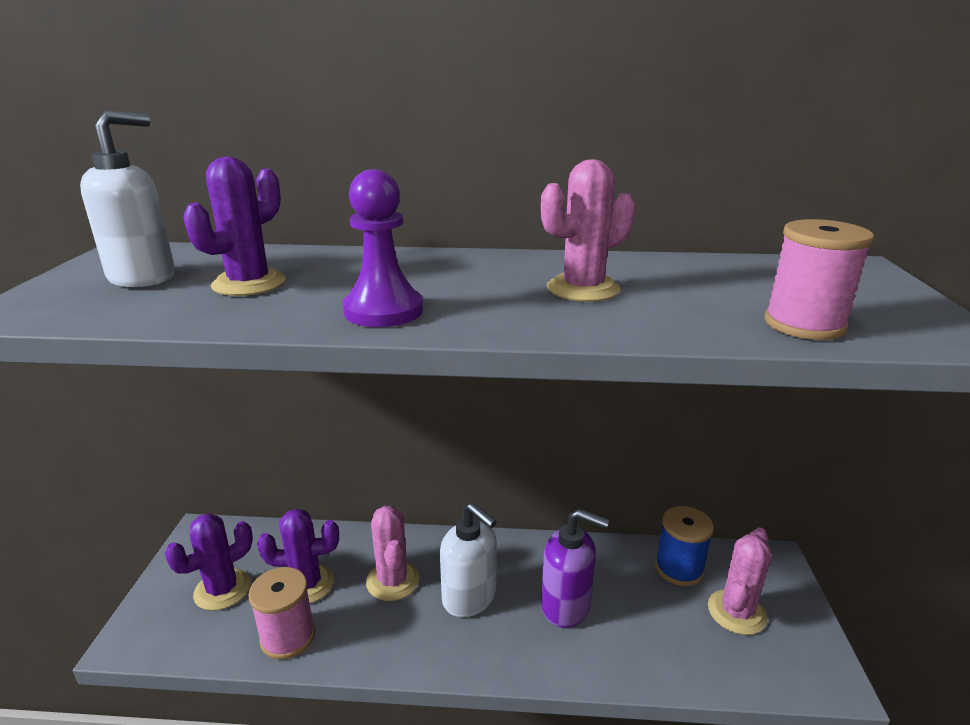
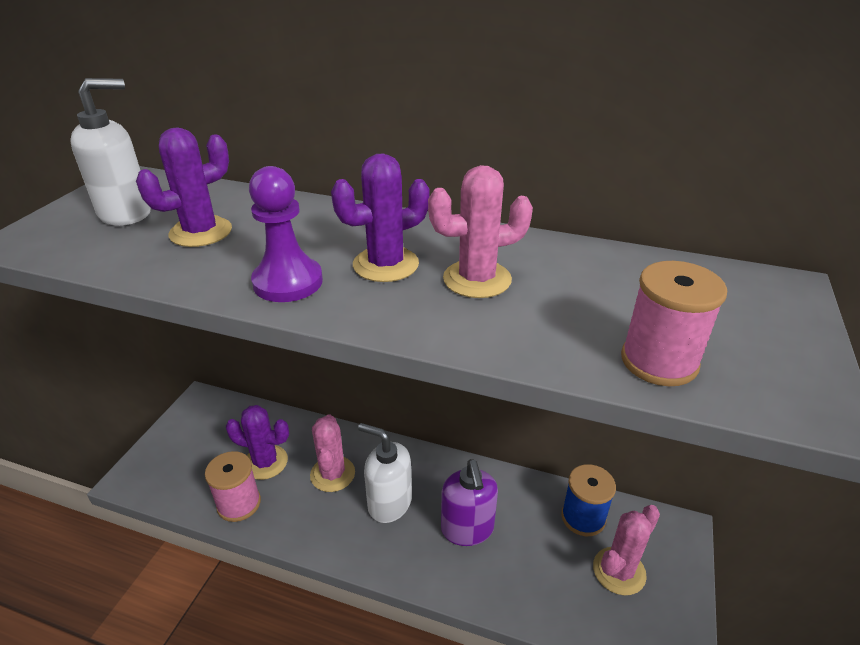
camera: 15 degrees right, 10 degrees up
(222, 589) = (203, 453): purple cactus -> purple cactus (386, 264)
(469, 597) = (389, 503): white soap dispenser -> white soap dispenser turned 150 degrees clockwise
(566, 606) = (467, 529): purple soap dispenser -> purple soap dispenser turned 45 degrees clockwise

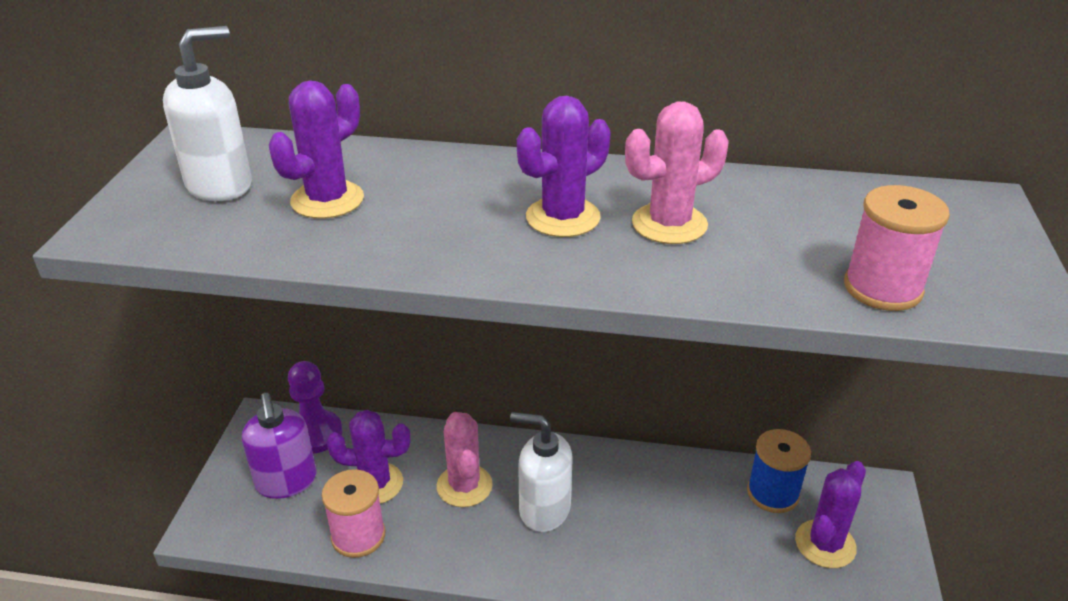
camera: 10 degrees left, 0 degrees up
(288, 282) = (463, 247): purple pawn -> purple pawn (316, 434)
(467, 529) = (644, 525): purple soap dispenser -> purple soap dispenser (286, 482)
(619, 571) = (825, 544): pink cactus -> purple cactus

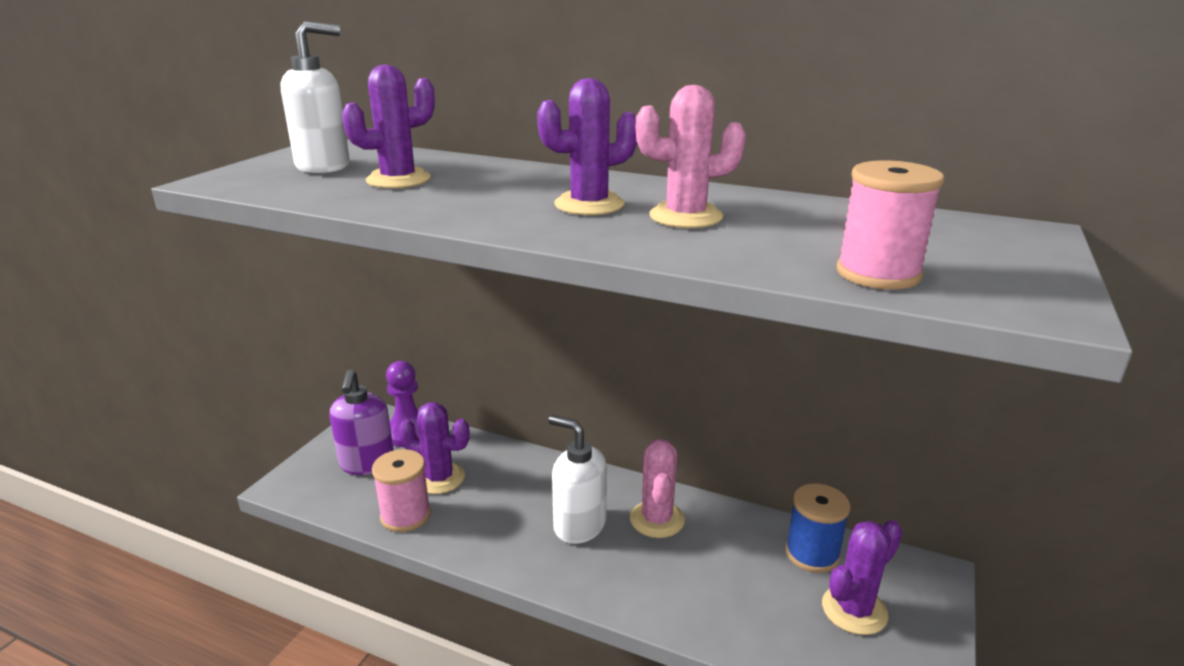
camera: 15 degrees right, 10 degrees down
(464, 486) = (515, 493): pink cactus -> pink cactus (657, 519)

